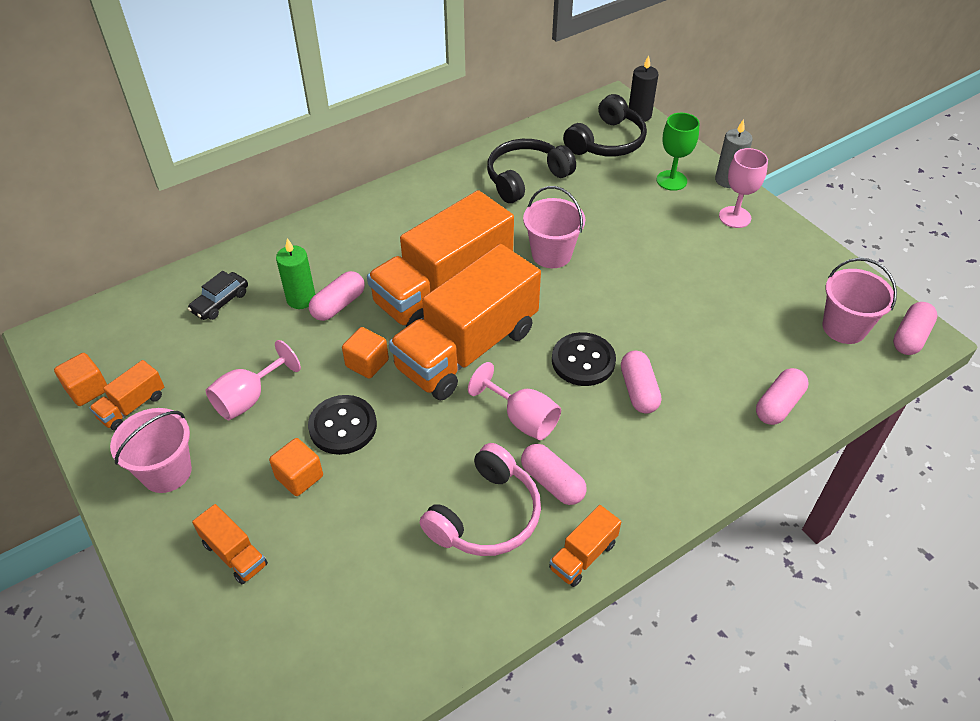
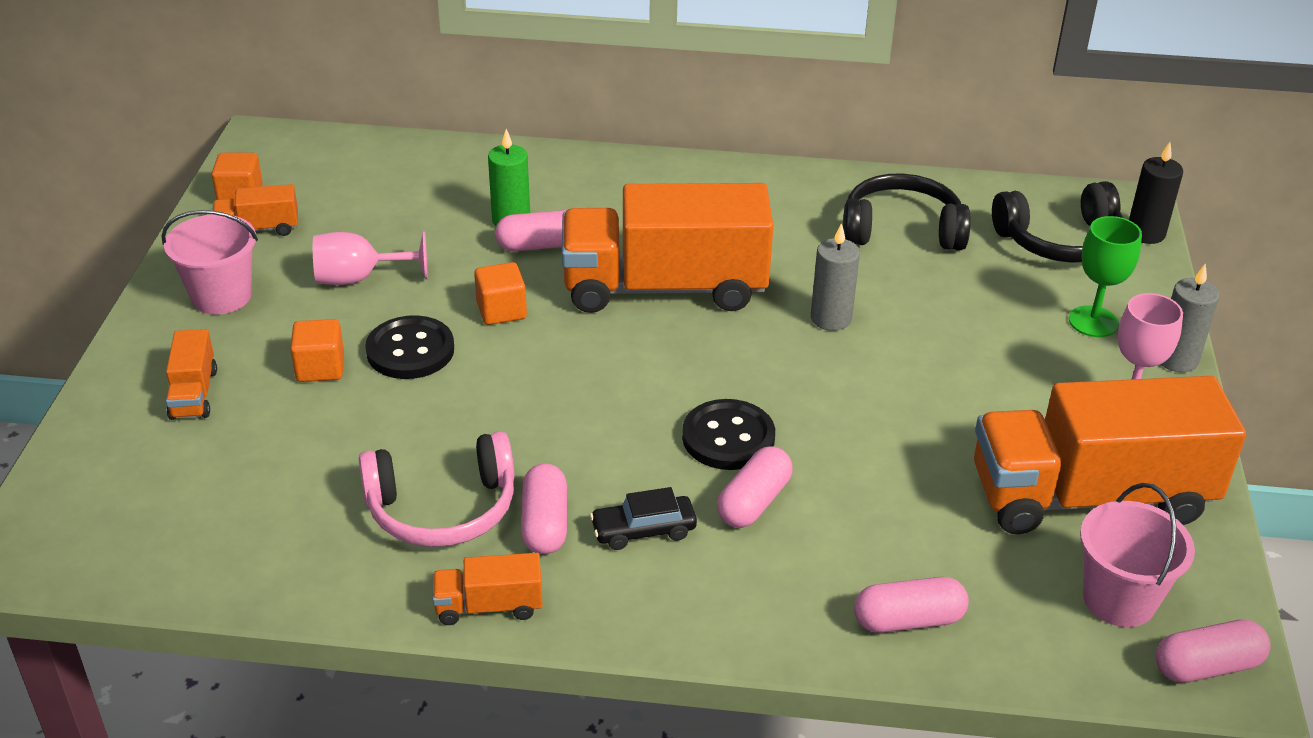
camera: 40 degrees right, 10 degrees down
(220, 302) = (435, 184): black car -> black car (643, 530)
(467, 349) = (616, 354): orange truck -> orange truck (1089, 496)
(522, 418) = (590, 449): pink goblet -> none
(551, 254) = (831, 318): pink bucket -> grey candle

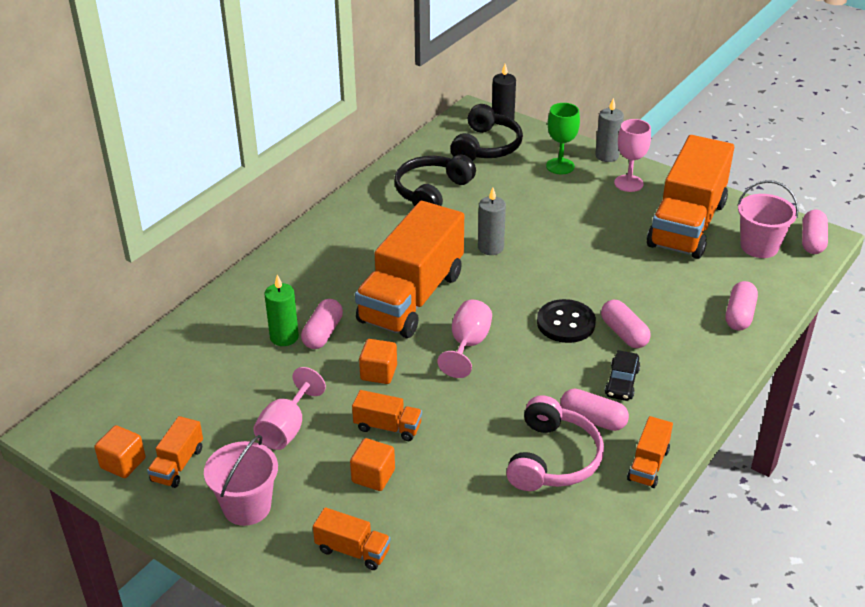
camera: 60 degrees left, 0 degrees up
(410, 350) = (387, 427): black button -> orange truck
(610, 364) = (468, 345): none -> pink goblet

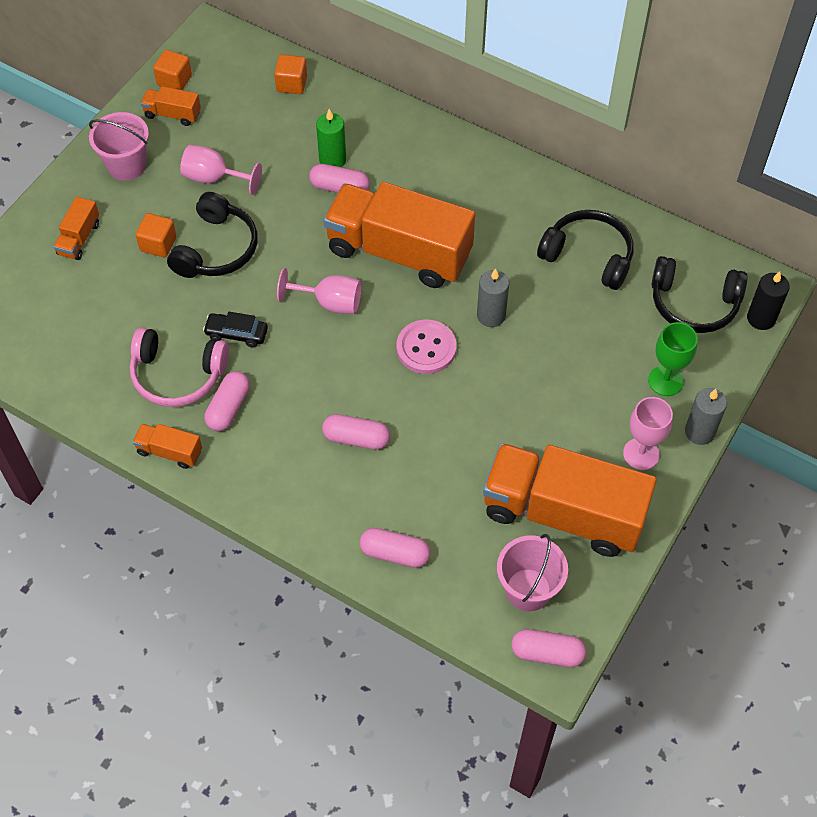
camera: 85 degrees right, 20 degrees up
(378, 373) = (287, 236): orange cube -> orange cube (291, 84)
(387, 427) = (216, 249): orange truck -> black headphones
(524, 286) = (426, 348): none -> pink button
(566, 323) = (369, 386): black button -> none
(622, 382) = (281, 434): black car -> black car (236, 333)
(624, 333) = (356, 438): pink capsule -> pink capsule turned 45 degrees clockwise

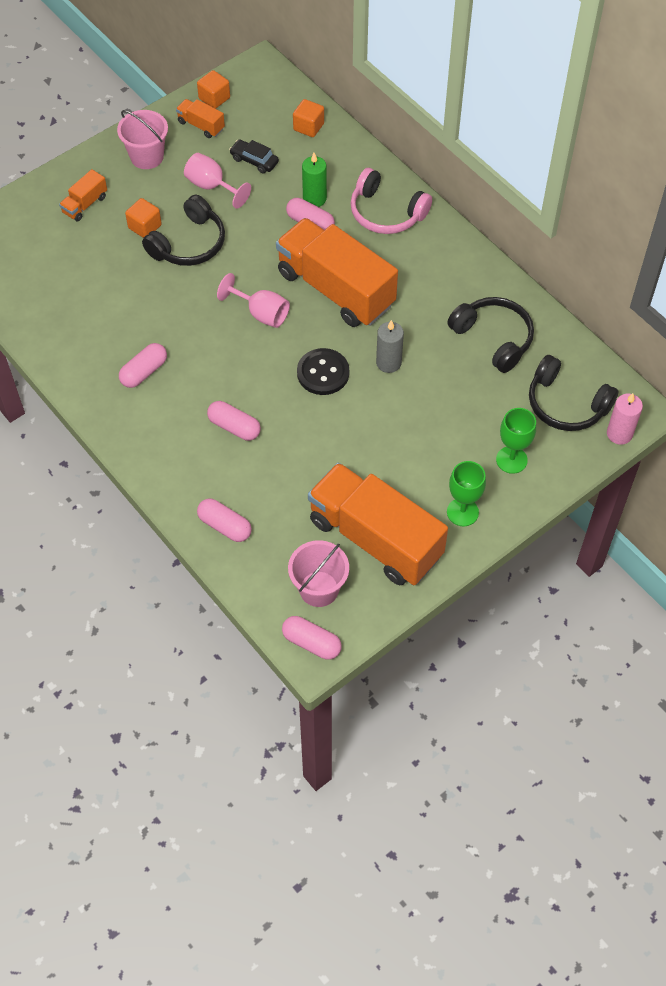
camera: 20 degrees right, 0 degrees up
(169, 452) = (83, 392): orange truck -> none
(177, 375) = (115, 334): pink headphones -> pink headphones (386, 213)
(236, 333) = (176, 316): black car -> black car (254, 160)
(426, 348) = (323, 373): pink button -> black button
(641, 454) = (462, 512): pink goblet -> green goblet
(699, 432) = (521, 510): grey candle -> none
(761, 318) = (619, 434): black candle -> pink candle

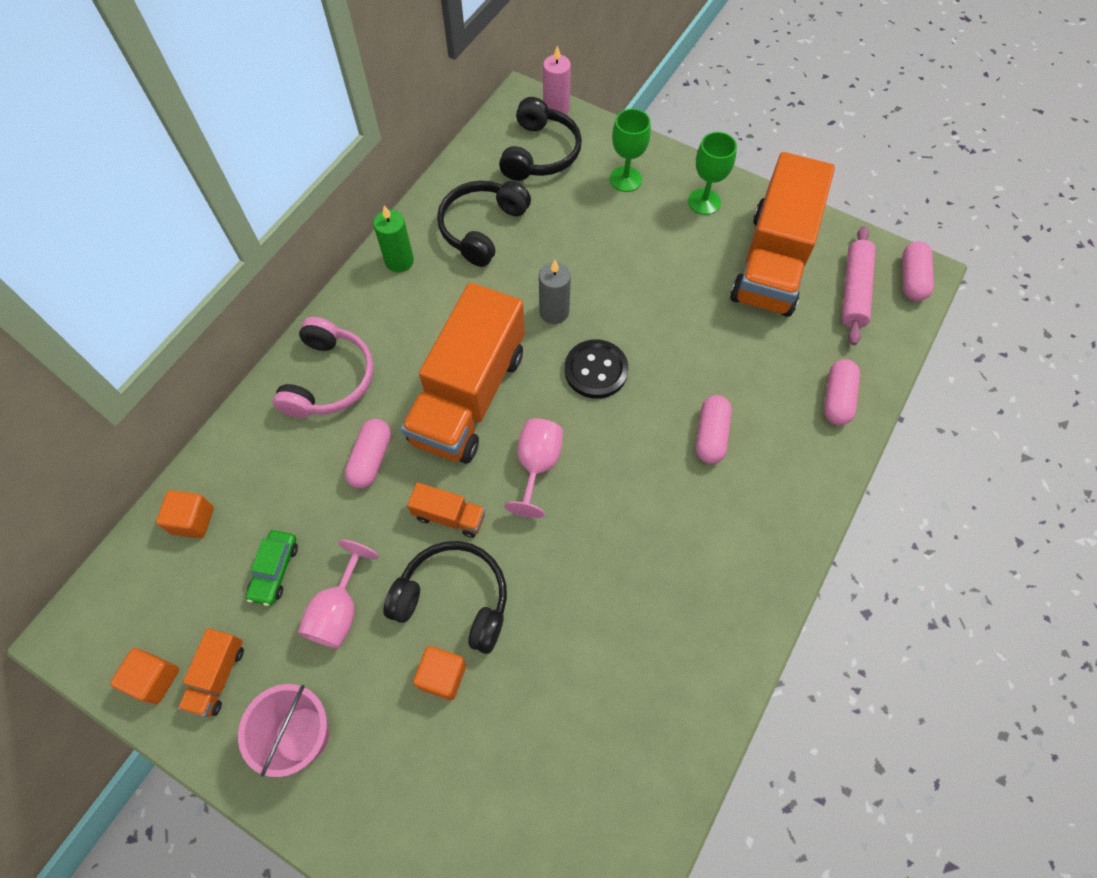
camera: 110 degrees left, 5 degrees up
(85, 204) = (426, 791): orange truck -> orange truck (449, 516)
(144, 372) = (683, 570): pink capsule -> none
(254, 160) = (275, 570): black car -> green car
(314, 198) = (327, 468): green candle -> green candle (399, 261)
(319, 589) = (854, 291): pink bucket -> pink rolling pin

